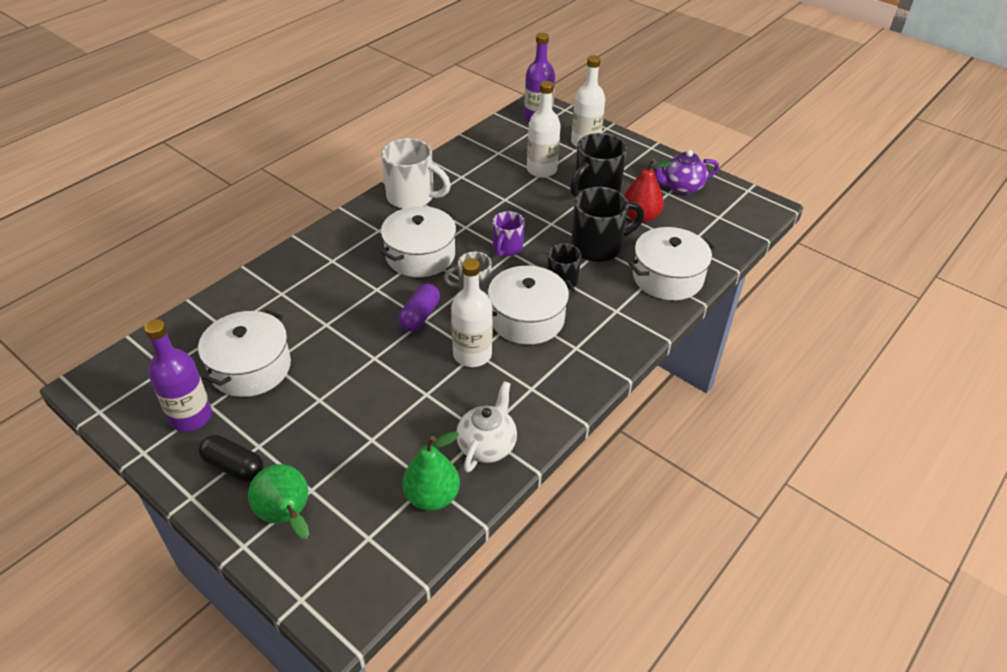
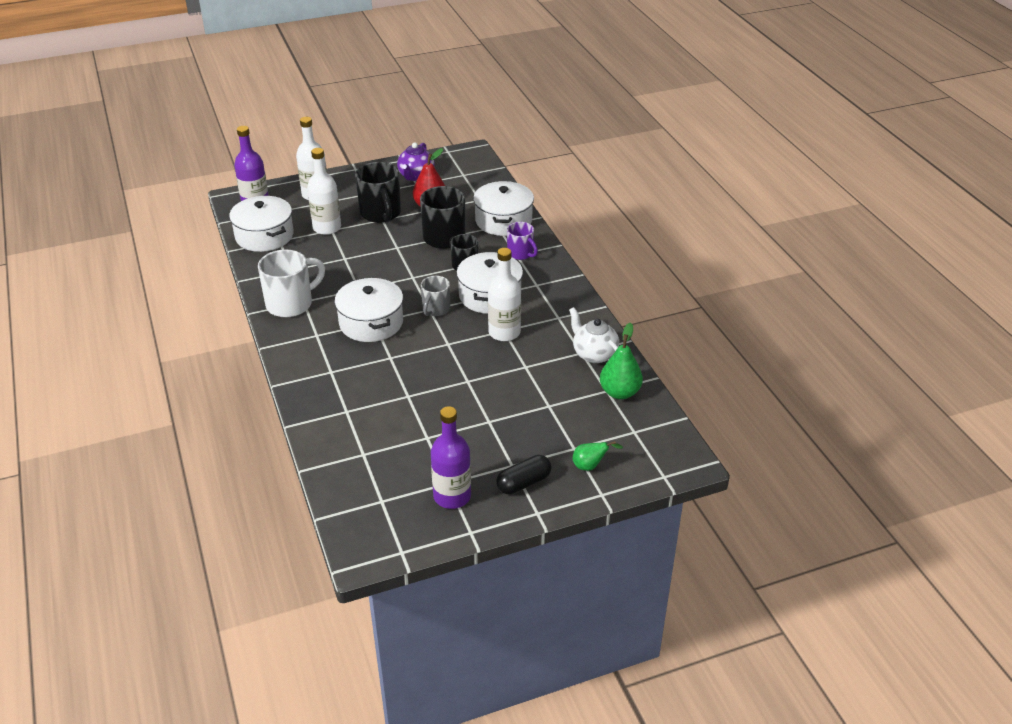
camera: 60 degrees left, 5 degrees down
(250, 367) = (423, 450): white pot -> white pot (264, 236)
(287, 516) = (590, 466): green pear -> green pear, size x0.60
(420, 316) = (442, 344): purple capsule -> none
(507, 248) = (405, 278): purple mug -> purple mug (521, 254)

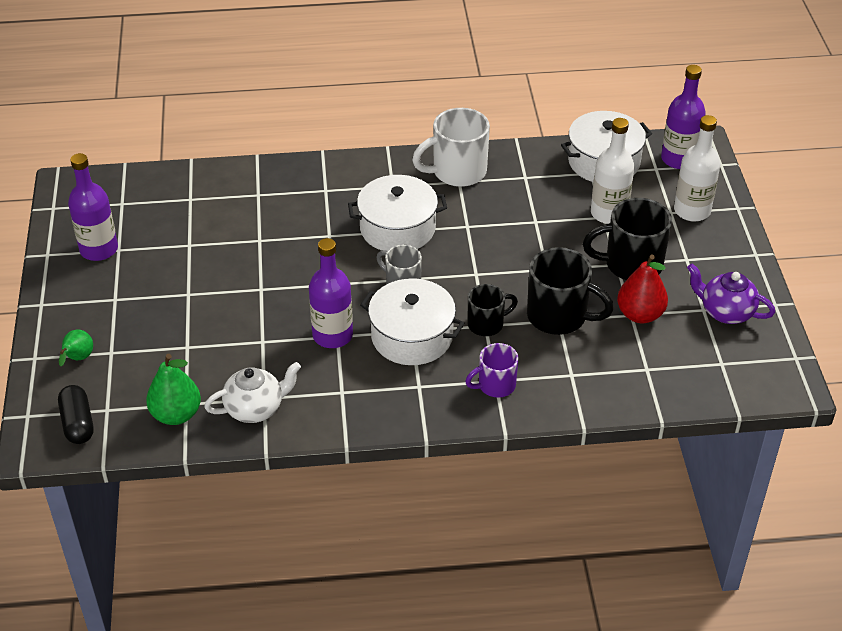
camera: 105 degrees right, 5 degrees up
(291, 304) = (457, 172): white mug -> white mug turned 90 degrees clockwise
(503, 220) = (583, 384): white pot -> none
(504, 332) = (332, 335): white bottle -> purple bottle
(523, 483) = (85, 302): black capsule -> black capsule (78, 423)

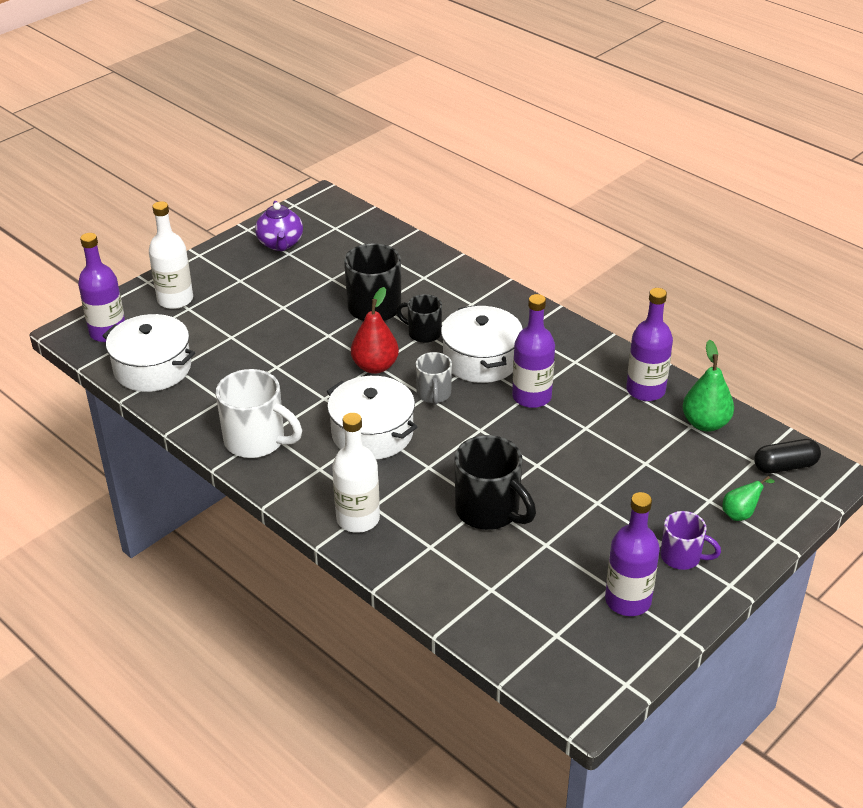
camera: 130 degrees left, 5 degrees down
(78, 423) = (785, 466): black capsule -> black capsule turned 45 degrees clockwise
(255, 409) = (645, 390): white teapot -> purple bottle
(495, 385) = (476, 301): purple mug -> purple mug (682, 557)
(609, 213) = (223, 336): white bottle -> white bottle (358, 519)
(631, 264) = (276, 300): black mug -> black mug (489, 511)
(640, 314) = (327, 275): red pear -> red pear (375, 366)

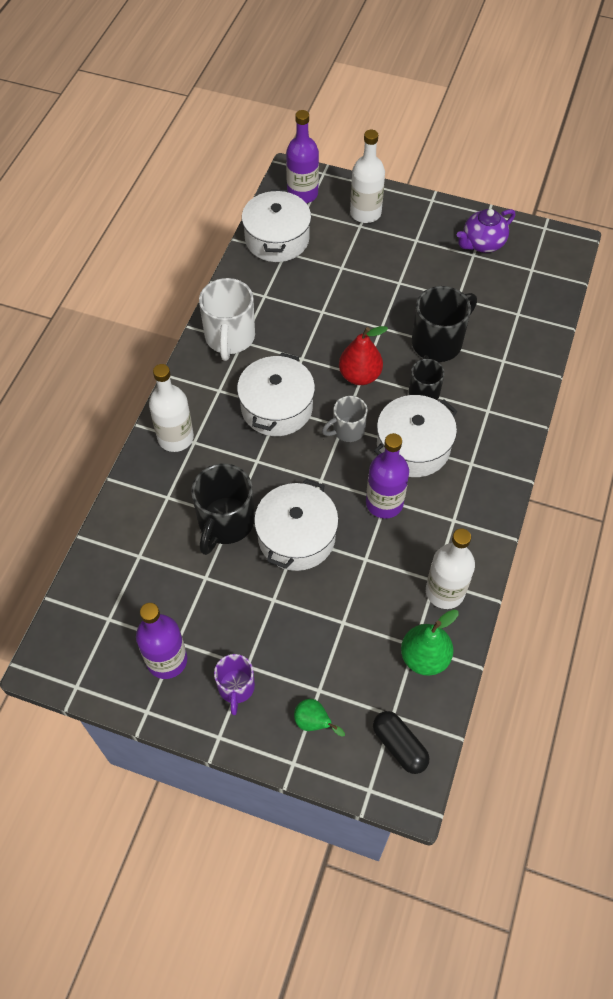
camera: 65 degrees right, 20 degrees up
(535, 465) = (296, 536): none -> white pot
(645, 390) = (445, 591): purple bottle -> white bottle

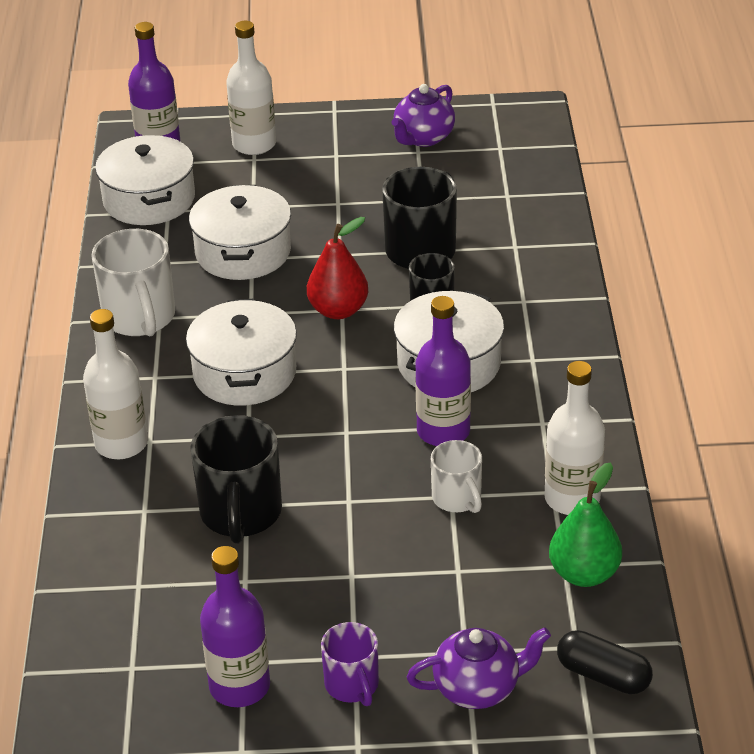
camera: 20 degrees left, 20 degrees down
(296, 536) = (346, 500): white pot -> white pot (243, 252)
(314, 722) = (478, 688): green pear -> purple teapot
(347, 430) = (353, 370): grey mug -> none
(369, 563) = (457, 499): none -> white mug

